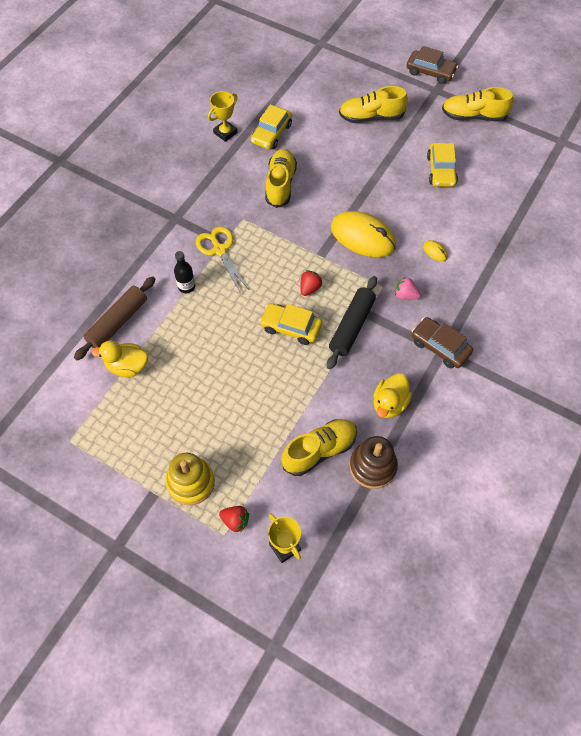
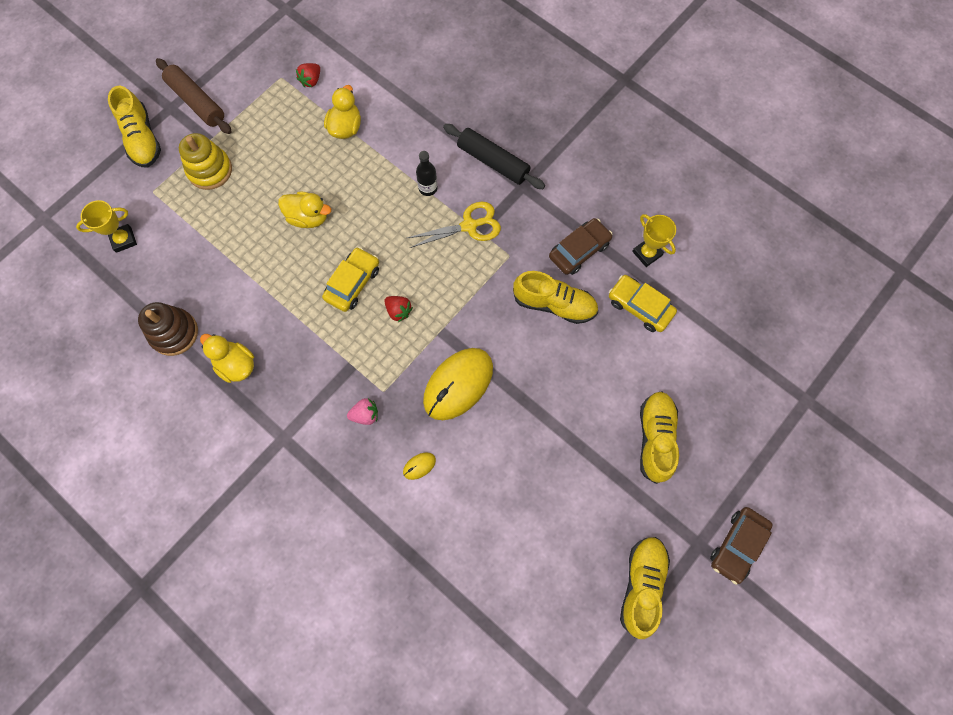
camera: 100 degrees right, 10 degrees up
(118, 322) = (398, 122): brown rolling pin -> brown rolling pin (197, 102)
(231, 377) = (308, 217): none -> yellow duck
(235, 521) = (161, 202): red strawberry -> red strawberry (311, 81)
(319, 450) = (206, 286): yellow shoe -> yellow shoe (142, 139)
(351, 326) = (338, 346): black rolling pin -> black rolling pin (493, 162)
(405, 295) = (365, 415): pink strawberry -> pink strawberry turned 45 degrees clockwise
(440, 347) = (289, 436): brown car -> brown car (579, 250)
(441, 170) = (547, 509): yellow car -> none

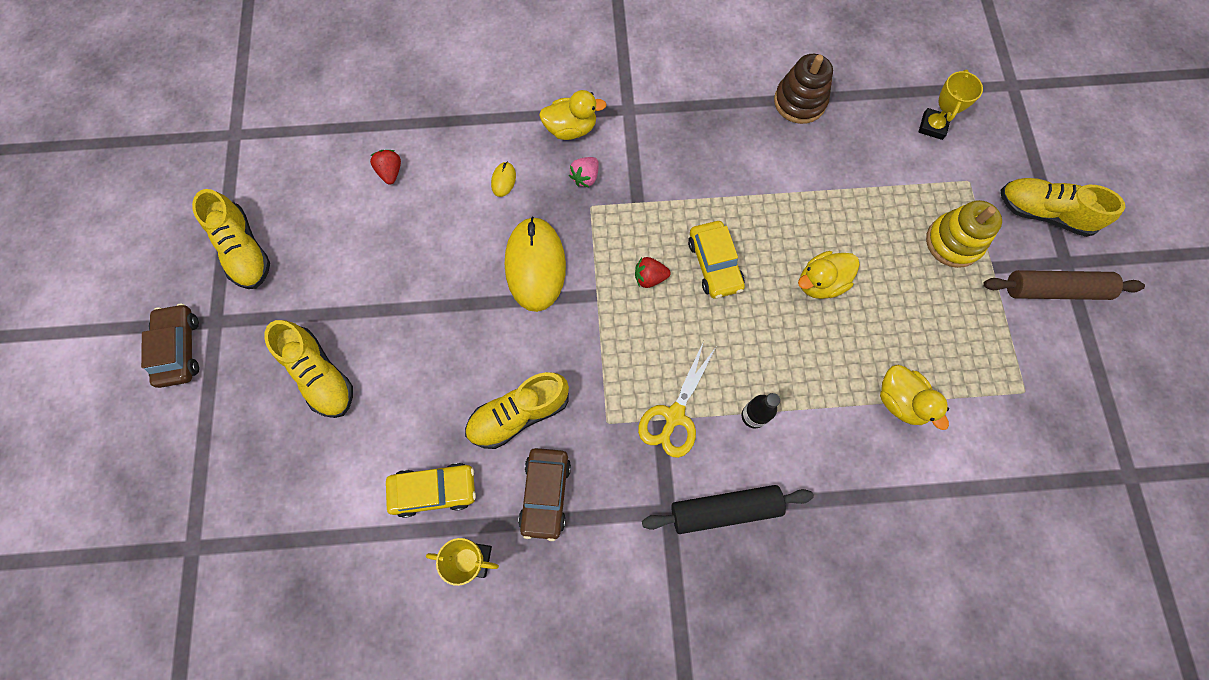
camera: 135 degrees right, 0 degrees up
(236, 365) = (725, 123): yellow duck -> yellow duck (571, 129)
(311, 81) = (995, 418): red strawberry -> red strawberry (390, 172)

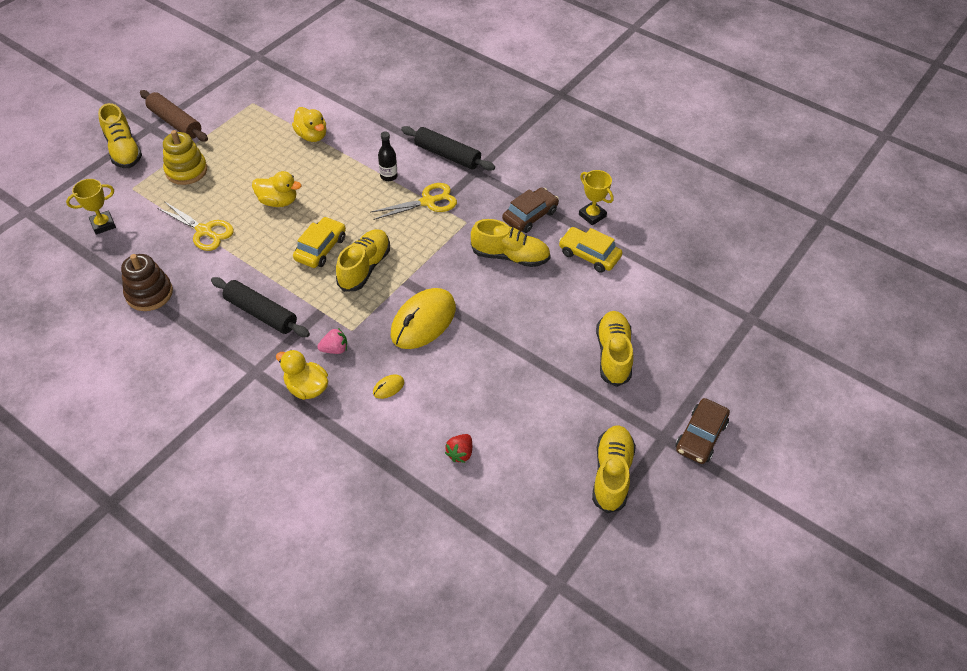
camera: 140 degrees left, 20 degrees down
(649, 277) = (364, 267): red strawberry -> yellow shoe
(686, 159) = (261, 313): none -> black rolling pin
(841, 193) = (204, 231): none -> yellow scissors
(900, 401) = (312, 136): yellow duck -> yellow duck turned 135 degrees clockwise

